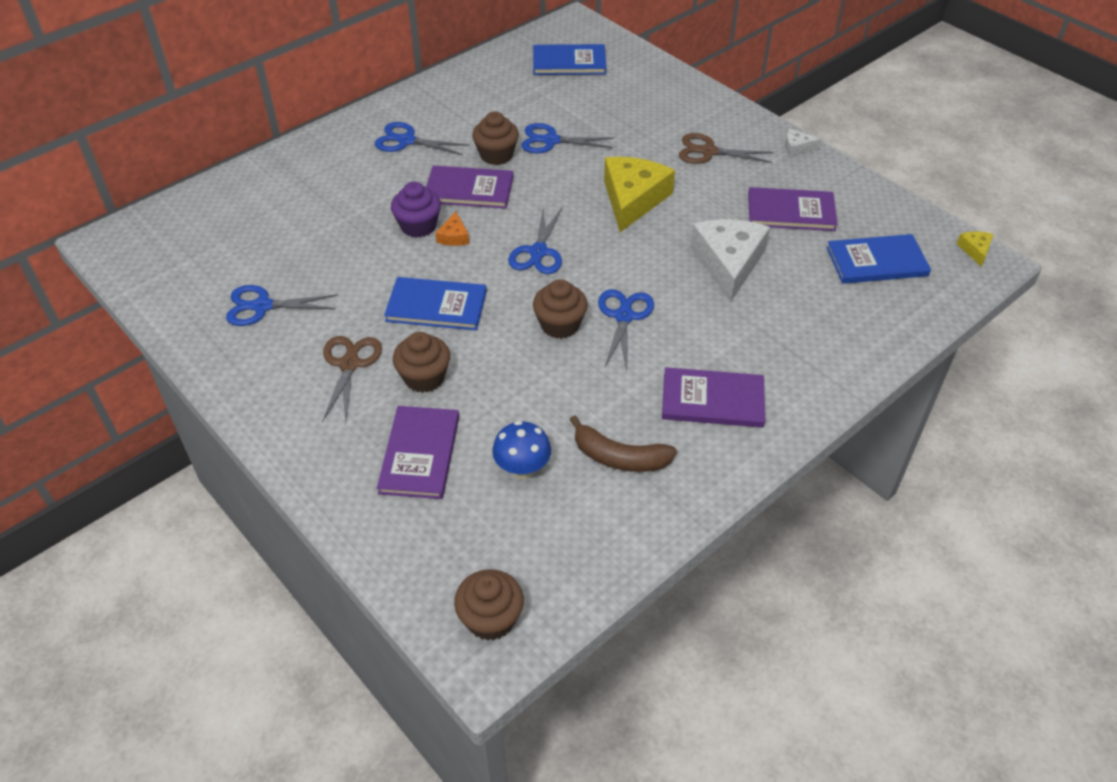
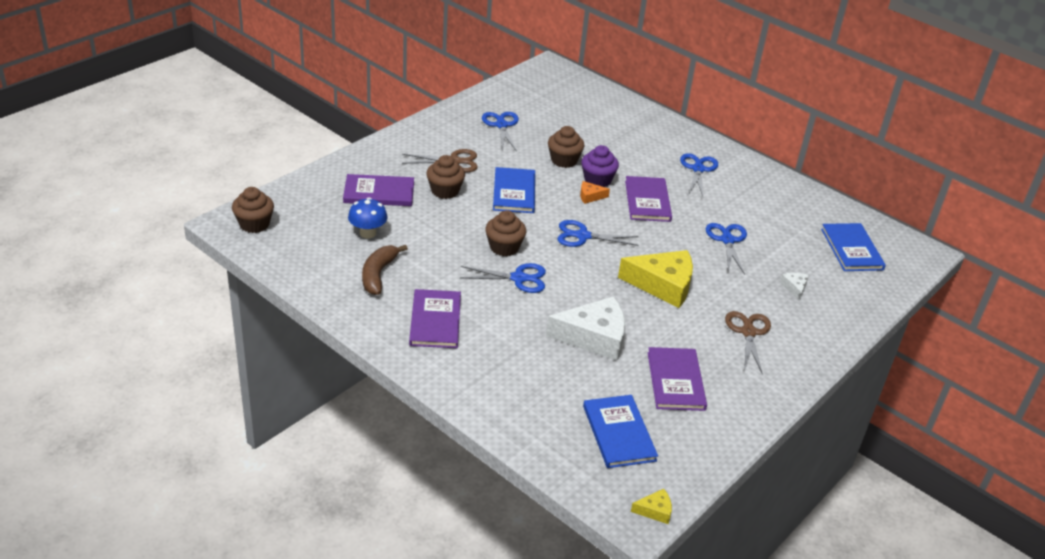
camera: 80 degrees right, 10 degrees down
(496, 155) = (696, 212): brown cupcake -> brown cupcake (564, 160)
(797, 147) = (779, 393): white cheese -> white cheese (794, 288)

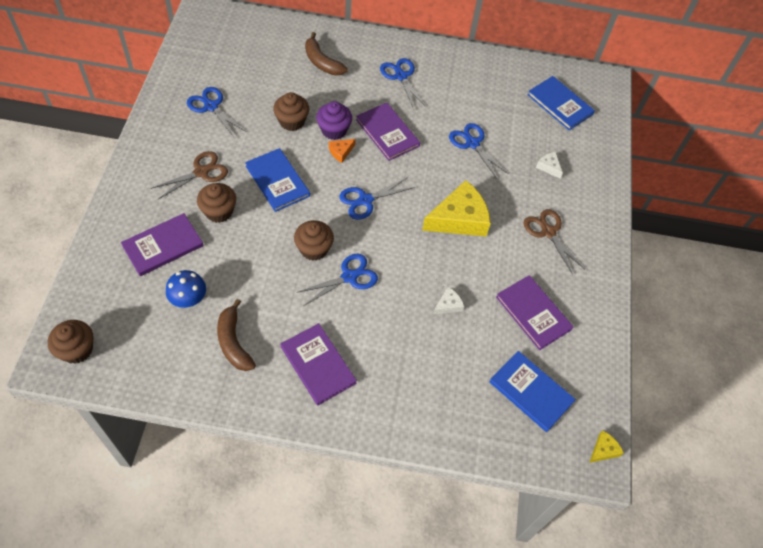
camera: 35 degrees left, 20 degrees up
(594, 337) = (448, 305): white cheese -> white cheese, size x0.44
(629, 133) = (322, 62): none -> brown banana

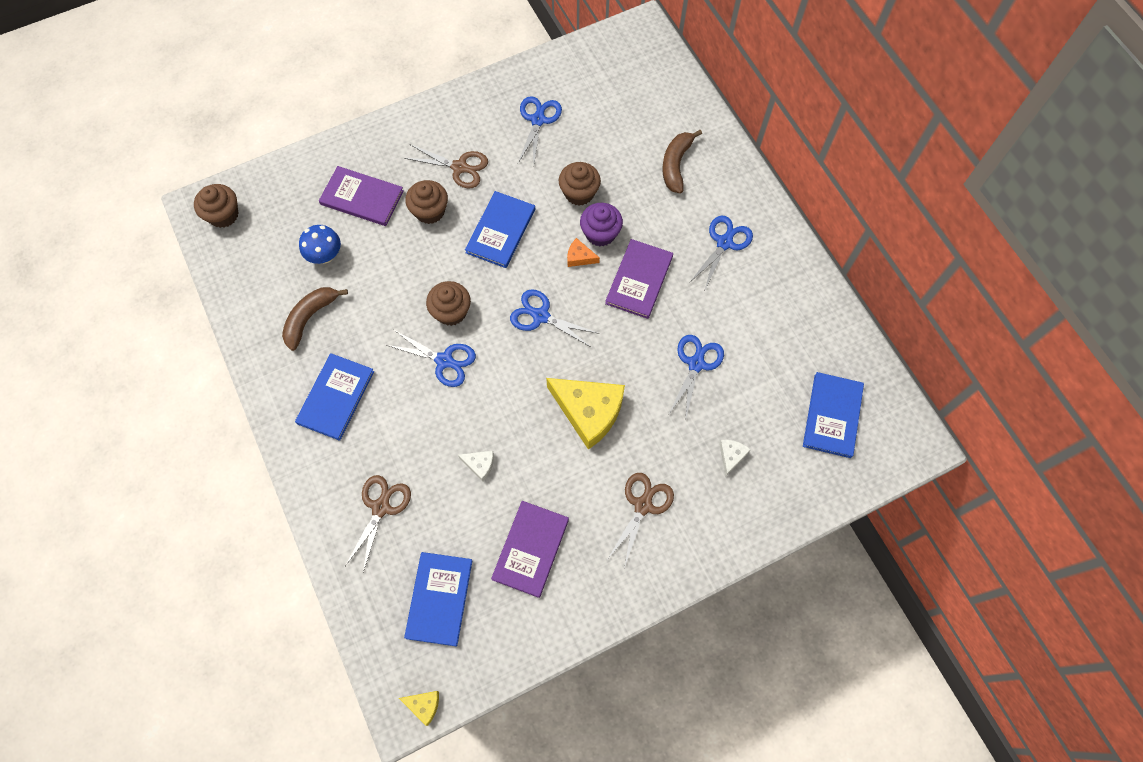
camera: 60 degrees right, 10 degrees up
(318, 365) = (336, 397): purple book -> blue book
(433, 388) = (381, 507): none -> brown scissors

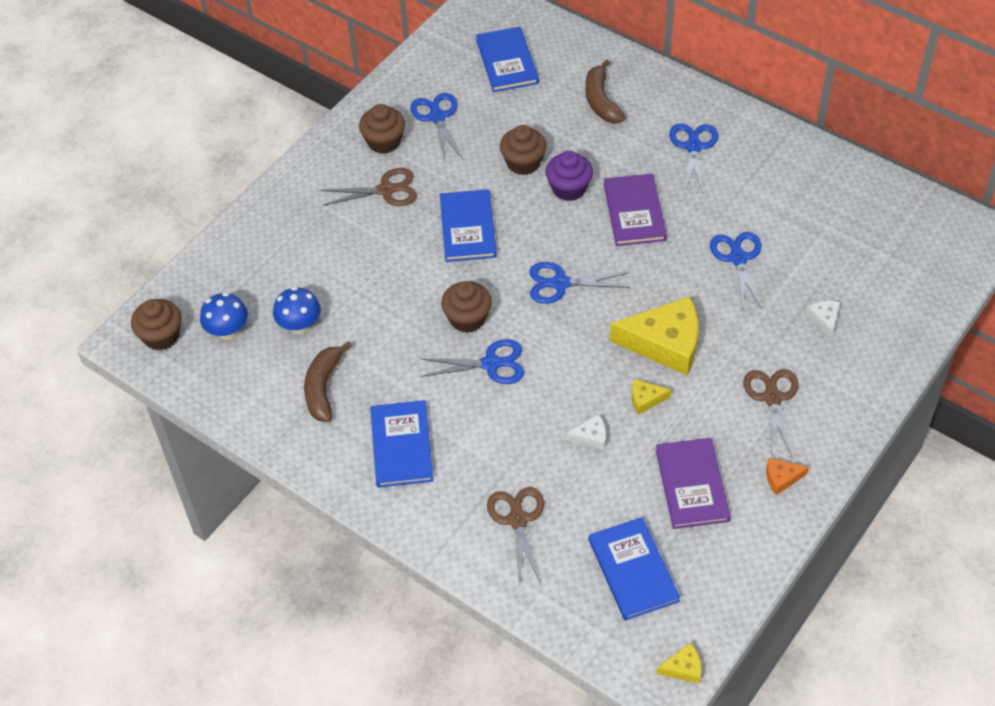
camera: 25 degrees left, 15 degrees down
(272, 234) = (228, 331): none -> blue mushroom
(362, 198) = (302, 258): purple book -> none
(430, 211) = (382, 241): brown cupcake -> brown cupcake (384, 142)
(542, 454) = (645, 399): none -> yellow cheese
(579, 257) = (562, 217): orange cheese -> orange cheese (781, 478)
(832, 415) = (892, 245): blue book -> blue book (507, 61)

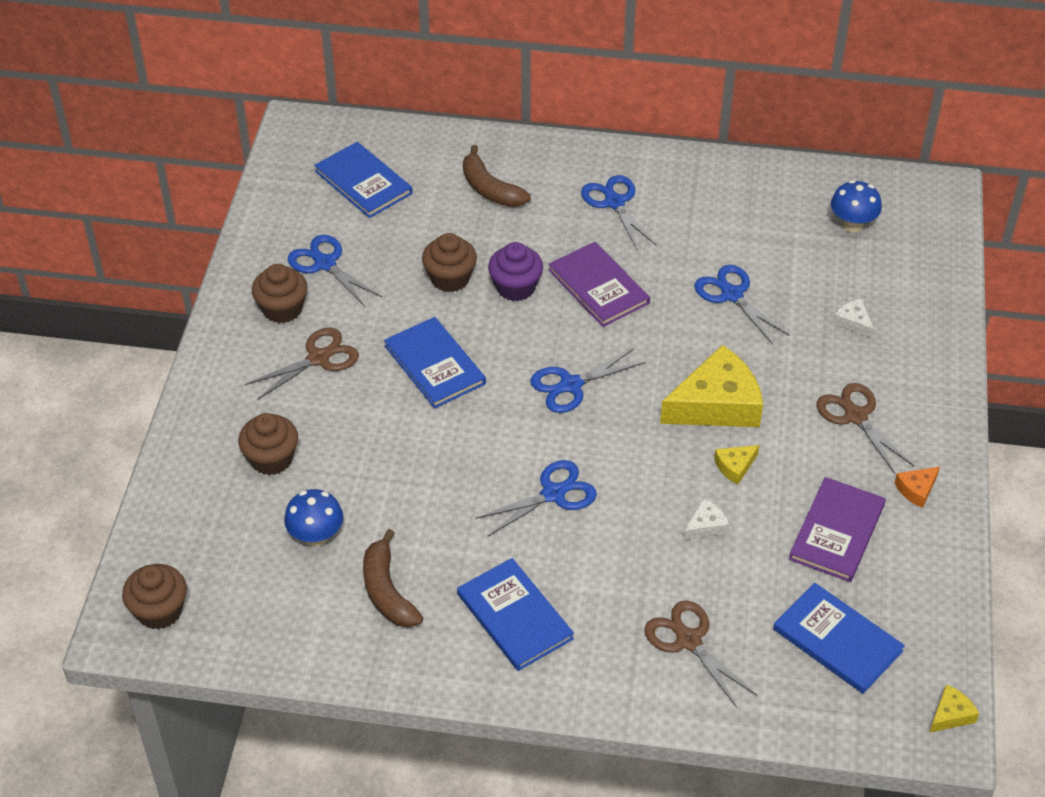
camera: 30 degrees left, 5 degrees down
(228, 331) = (236, 574): blue mushroom -> blue mushroom (852, 224)
(467, 318) = (497, 457): brown cupcake -> brown cupcake (271, 459)
(692, 485) = (837, 532): purple book -> purple book turned 60 degrees clockwise

